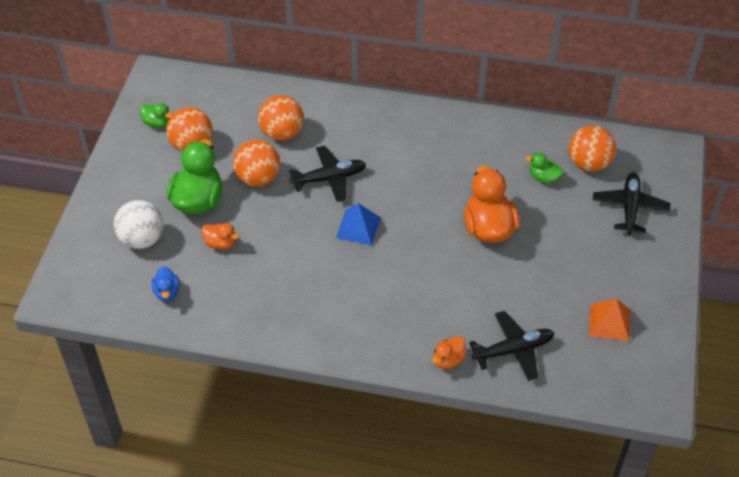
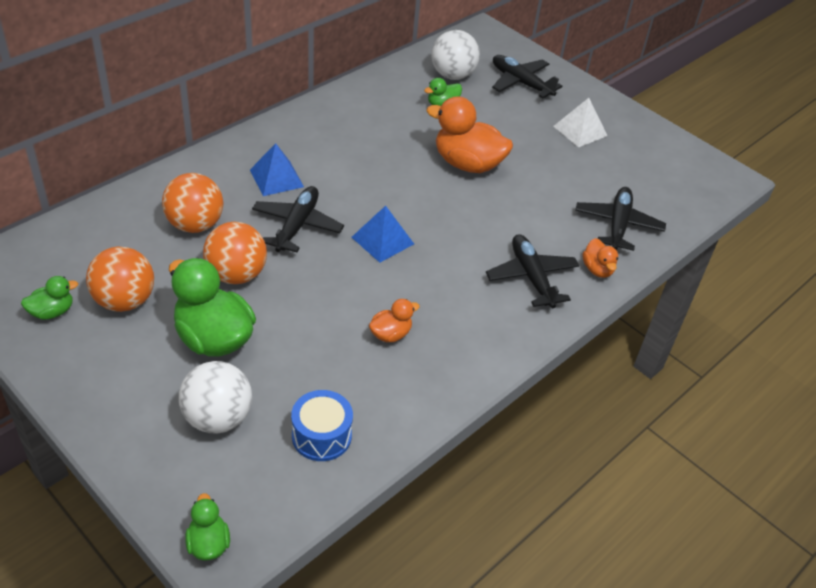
camera: 60 degrees left, 5 degrees down
(58, 288) = (208, 544): none -> green duck
(167, 292) = (321, 436): blue duck -> blue drum
(220, 243) = (296, 352): orange duck -> orange duck (390, 334)
(364, 142) = (276, 178): none -> blue pyramid
(401, 325) = (531, 277): none -> black plane
(589, 164) = (452, 75): orange ball -> white ball
(609, 274) = (580, 131): none -> white pyramid
(609, 322) = (631, 158): orange pyramid -> none

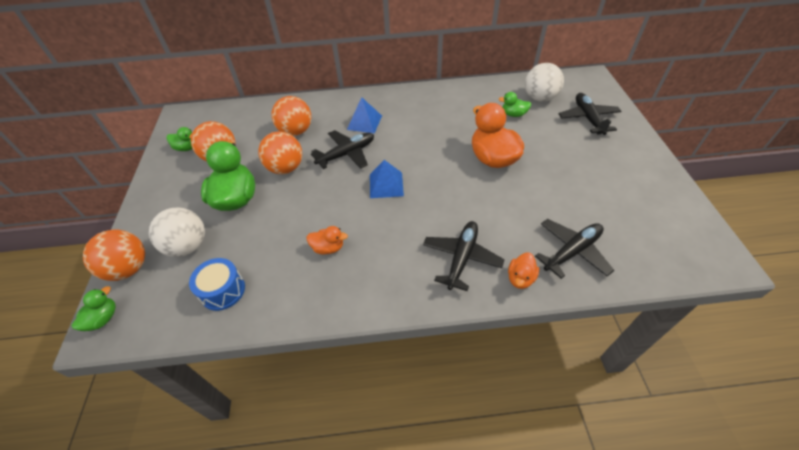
camera: 45 degrees right, 5 degrees up
(169, 481) = (129, 268): none -> orange ball
(580, 131) = (606, 168): white pyramid -> none

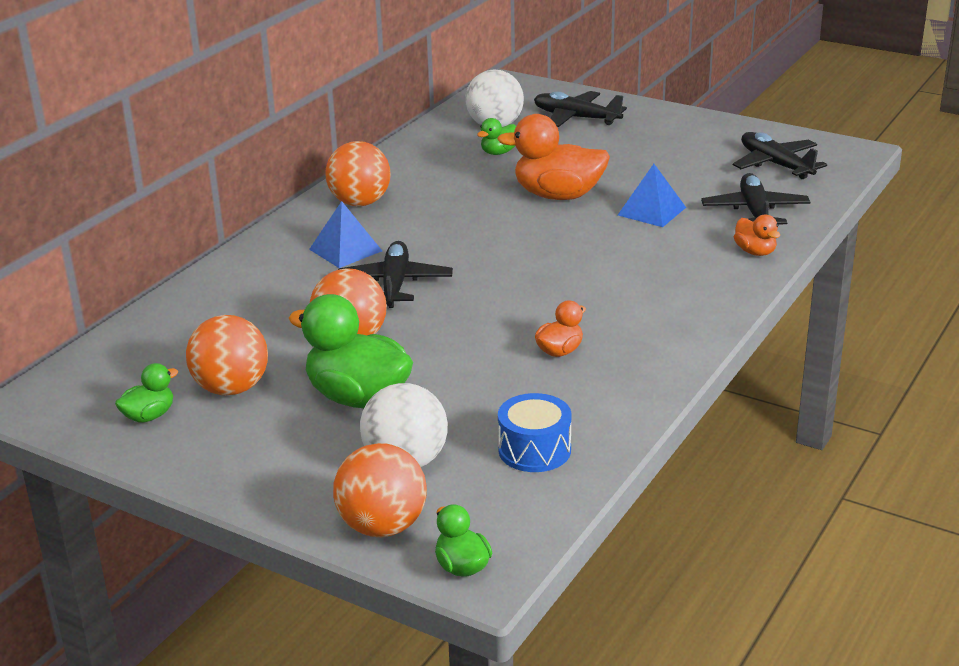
camera: 55 degrees left, 20 degrees down
(296, 131) = (274, 308): orange ball -> orange ball (360, 203)
(386, 185) = (501, 277): blue pyramid -> blue pyramid (652, 211)
(461, 258) = (687, 273): black plane -> black plane (775, 164)

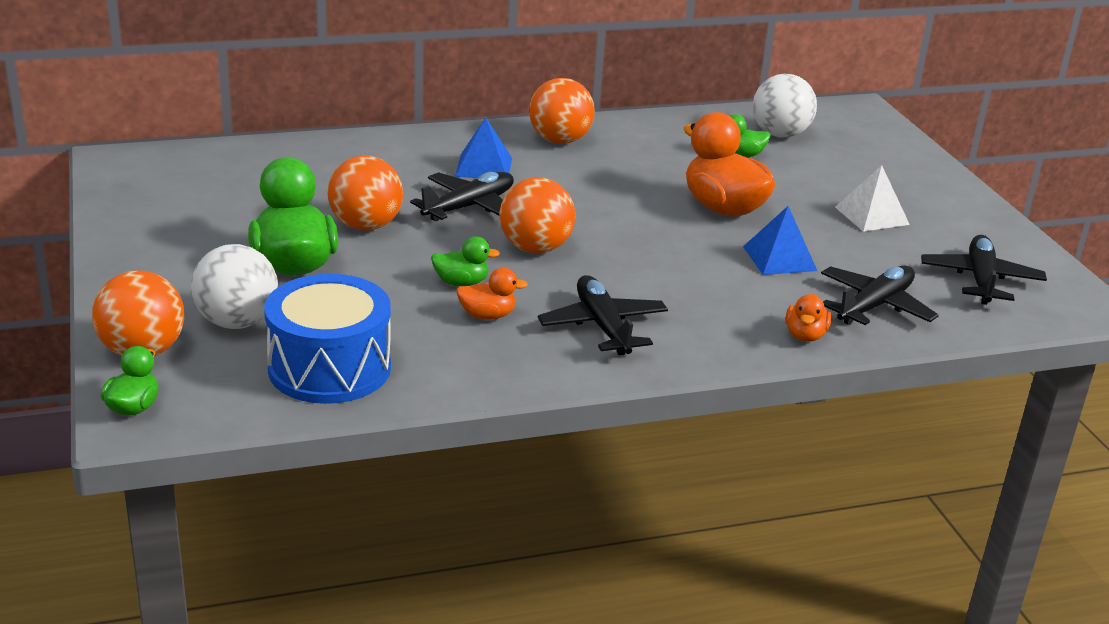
camera: 40 degrees right, 0 degrees up
(149, 416) = (159, 204): green duck -> green duck (461, 283)
(231, 388) = (234, 215): orange ball -> orange ball (535, 248)
(534, 450) = (329, 368): blue drum -> blue drum, size x1.64
(576, 118) = (865, 159): black plane -> black plane (602, 326)
(648, 154) = (871, 215): none -> white pyramid

